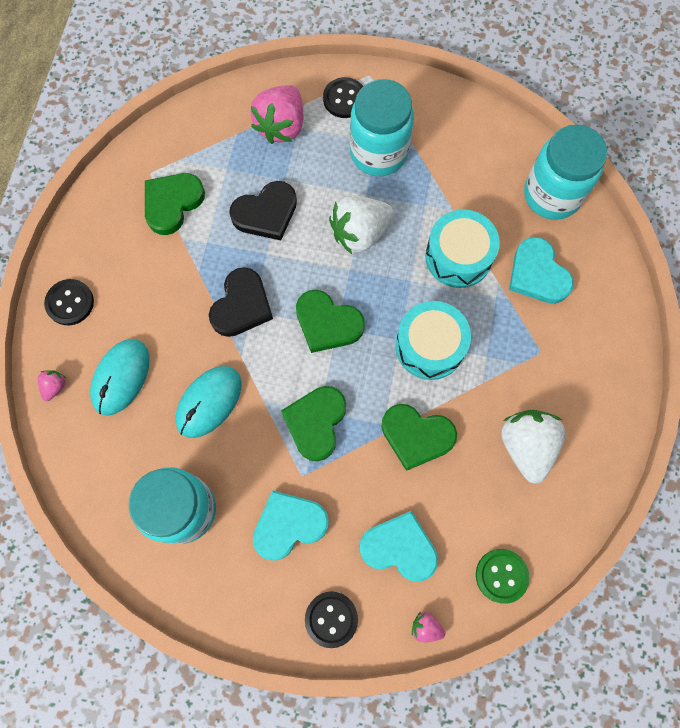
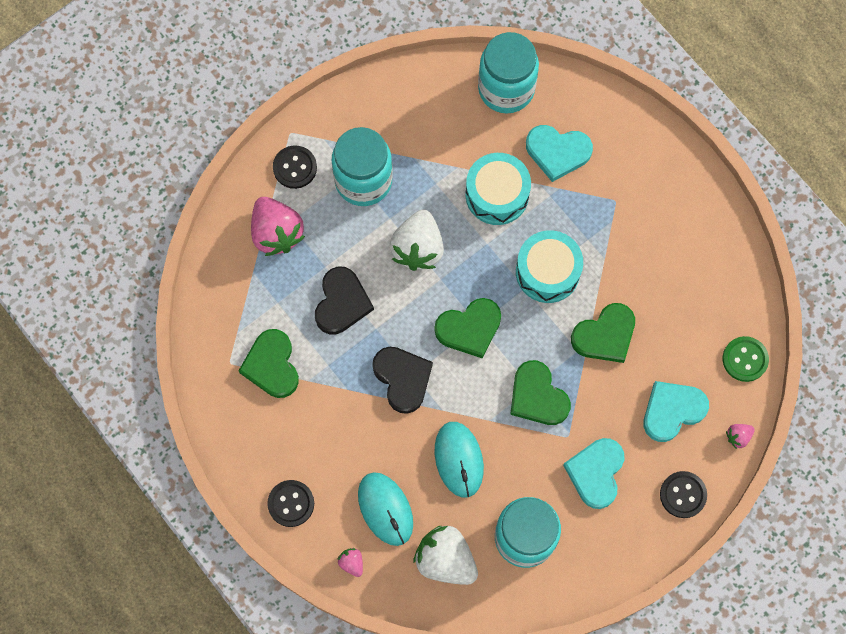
camera: 50 degrees left, 0 degrees up
(526, 446) = (673, 268): white strawberry -> white strawberry (445, 560)

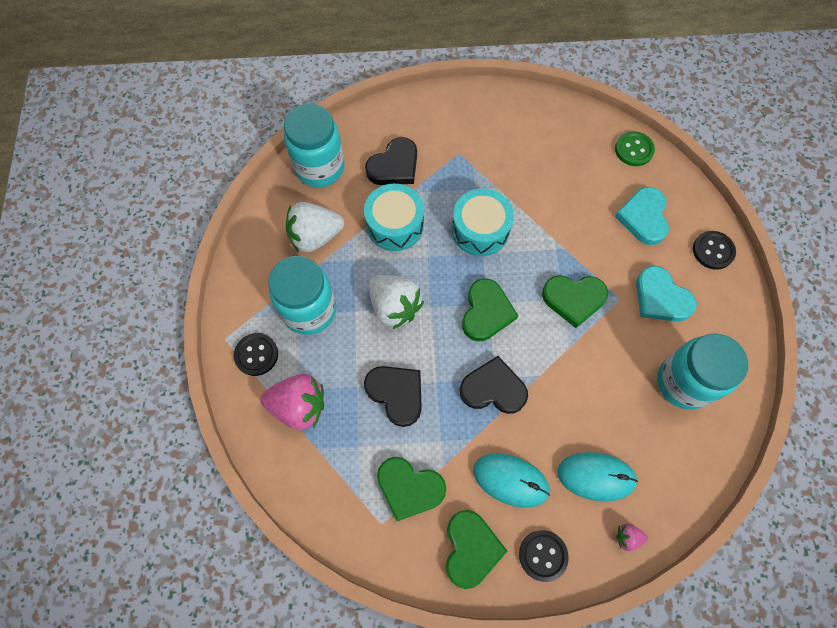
camera: 55 degrees left, 5 degrees down
(445, 560) = (668, 456): white strawberry -> white strawberry (315, 236)
(459, 459) = (589, 390): turquoise mouse -> turquoise mouse (510, 480)
(557, 152) = (394, 166): turquoise heart -> black heart
(605, 335) = (556, 224): green heart -> green heart (471, 549)
(738, 437) = (689, 189): pink strawberry -> none

